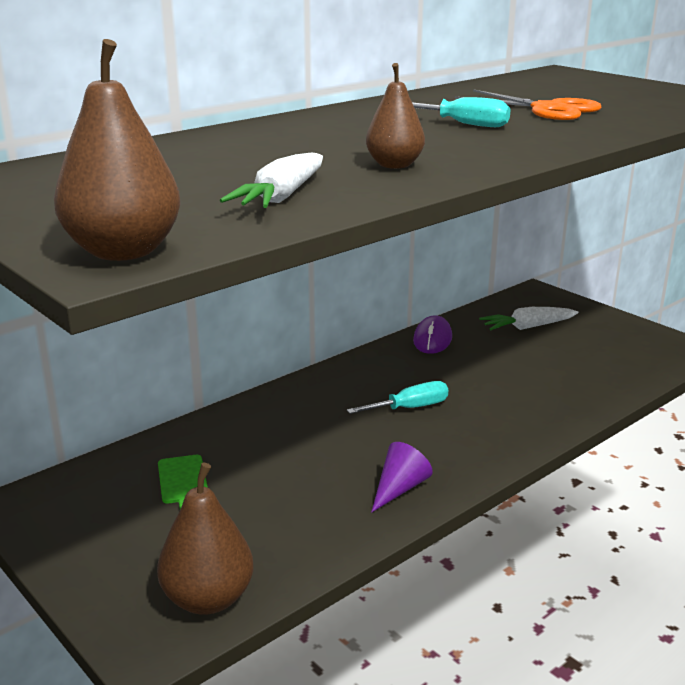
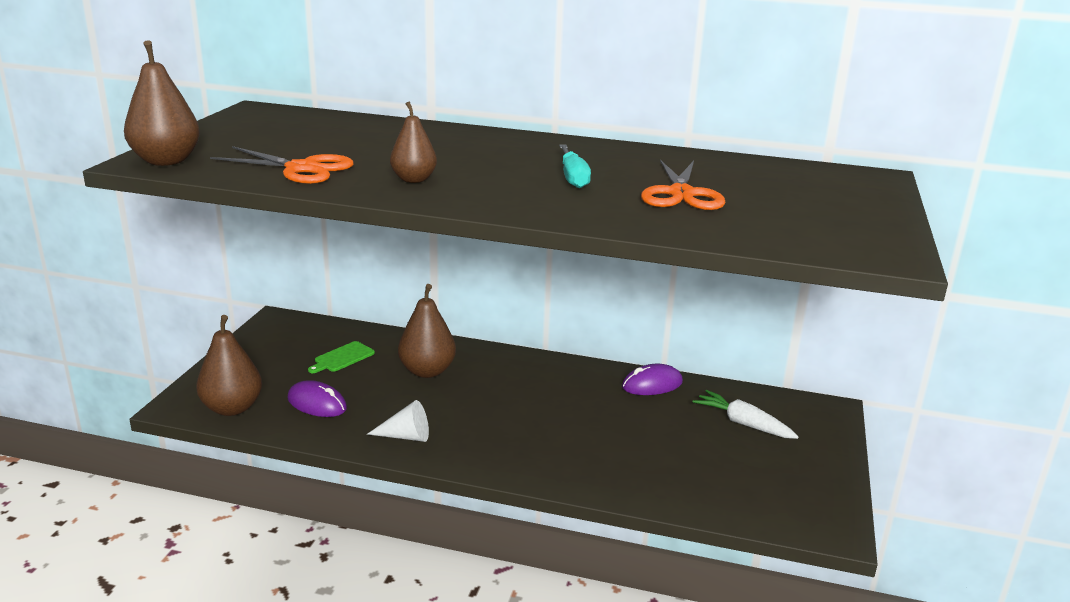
camera: 55 degrees right, 0 degrees up
(269, 528) = (317, 403): none -> purple mouse
(280, 437) = (427, 371): none -> brown pear
(281, 197) = (301, 169): white carrot -> orange scissors
(399, 488) = (406, 436): purple cone -> white cone
(410, 408) = (524, 408): turquoise screwdriver -> none

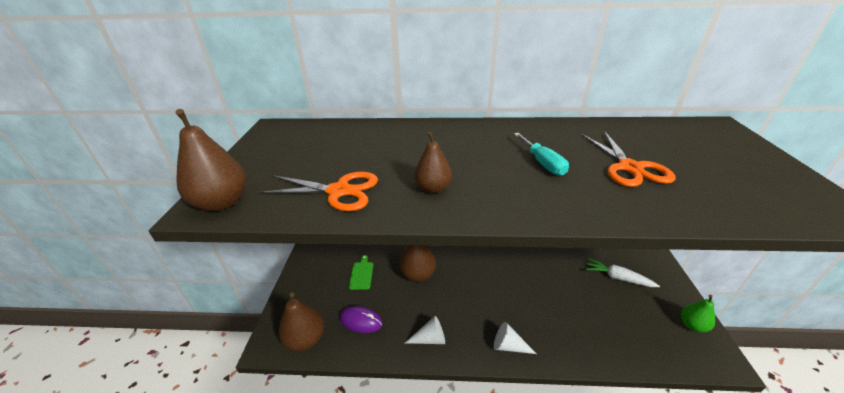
camera: 10 degrees left, 10 degrees up
(342, 358) = (361, 274): green cutting board -> green cutting board turned 150 degrees clockwise
(516, 461) = (508, 346): none -> white cone
(652, 384) = (551, 257): purple mouse -> none
(819, 489) = (692, 325): none -> green pear

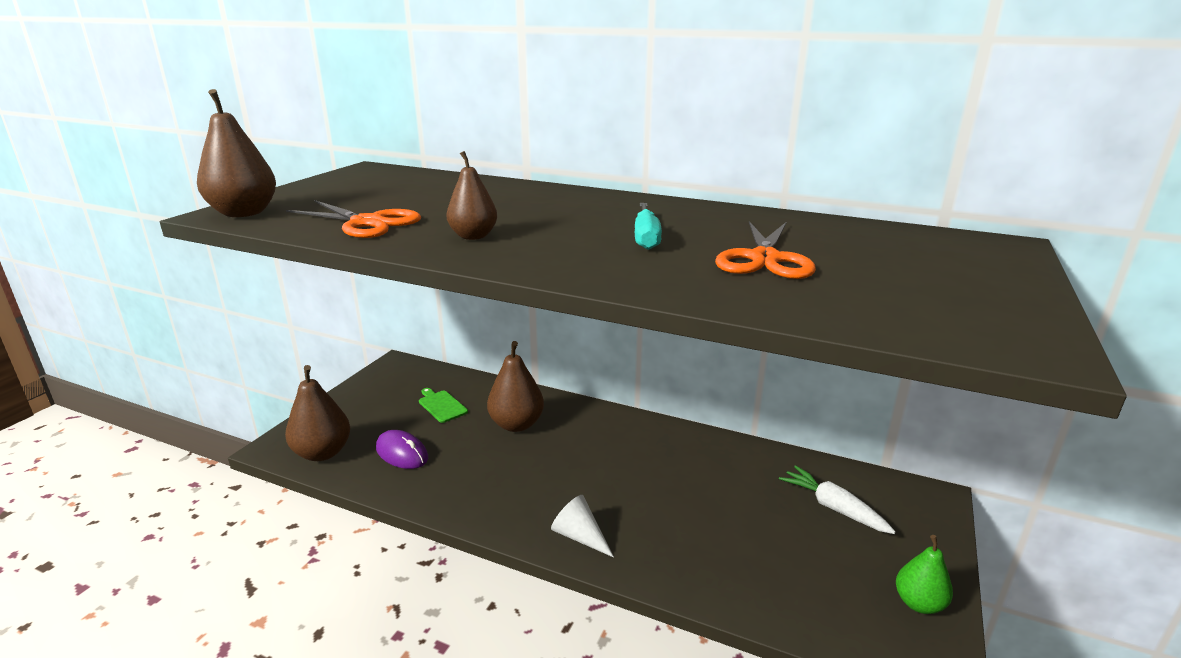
camera: 20 degrees right, 10 degrees down
(361, 274) = (441, 405): green cutting board -> green cutting board turned 60 degrees counterclockwise
(430, 338) = (476, 496): white cone -> none

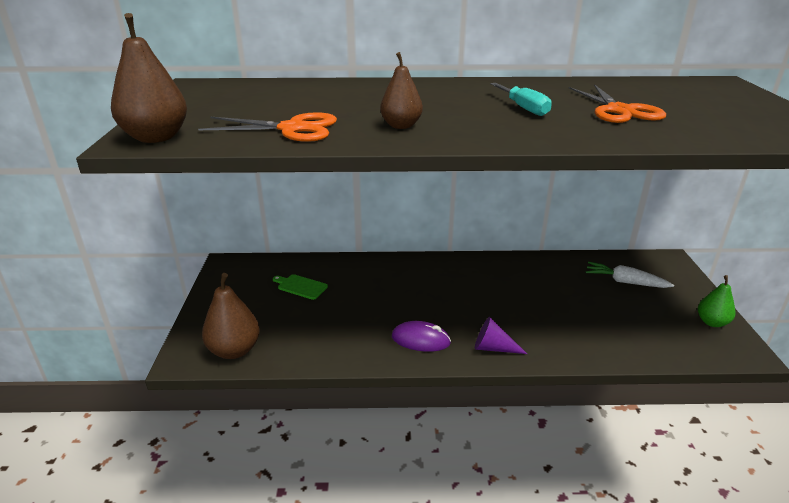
camera: 25 degrees left, 5 degrees up
(402, 453) = (304, 331): purple mouse -> purple mouse (420, 340)
(516, 424) = (375, 285): brown pear -> none
(579, 536) = (493, 348): white cone -> purple cone

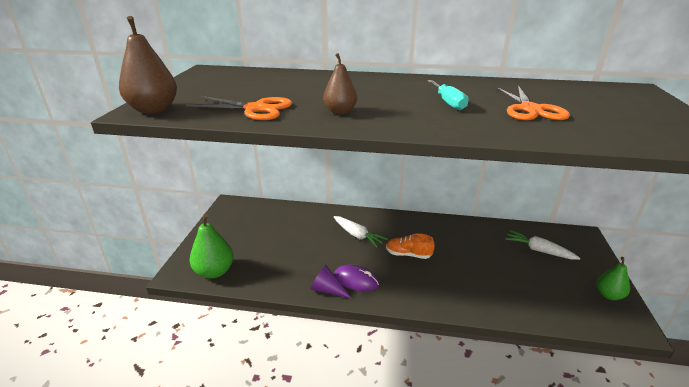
camera: 10 degrees right, 0 degrees up
(234, 350) = (214, 271): brown pear -> green pear
(300, 286) = (277, 227): green cutting board -> none
(407, 287) = (357, 235): none -> white carrot
(476, 302) = (408, 254): none -> orange shoe
(493, 348) = (412, 294): purple cone -> purple cone (327, 290)

